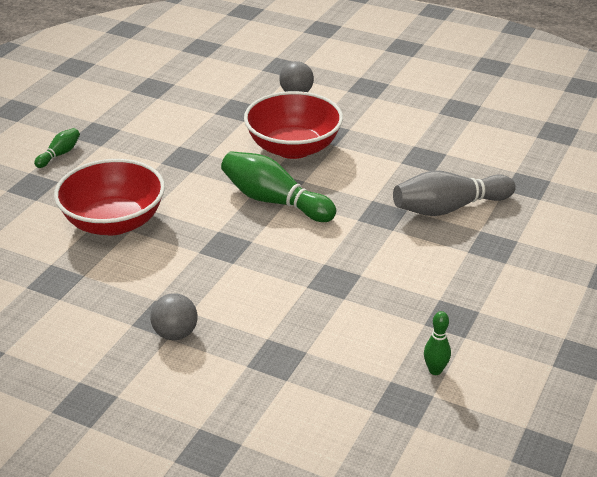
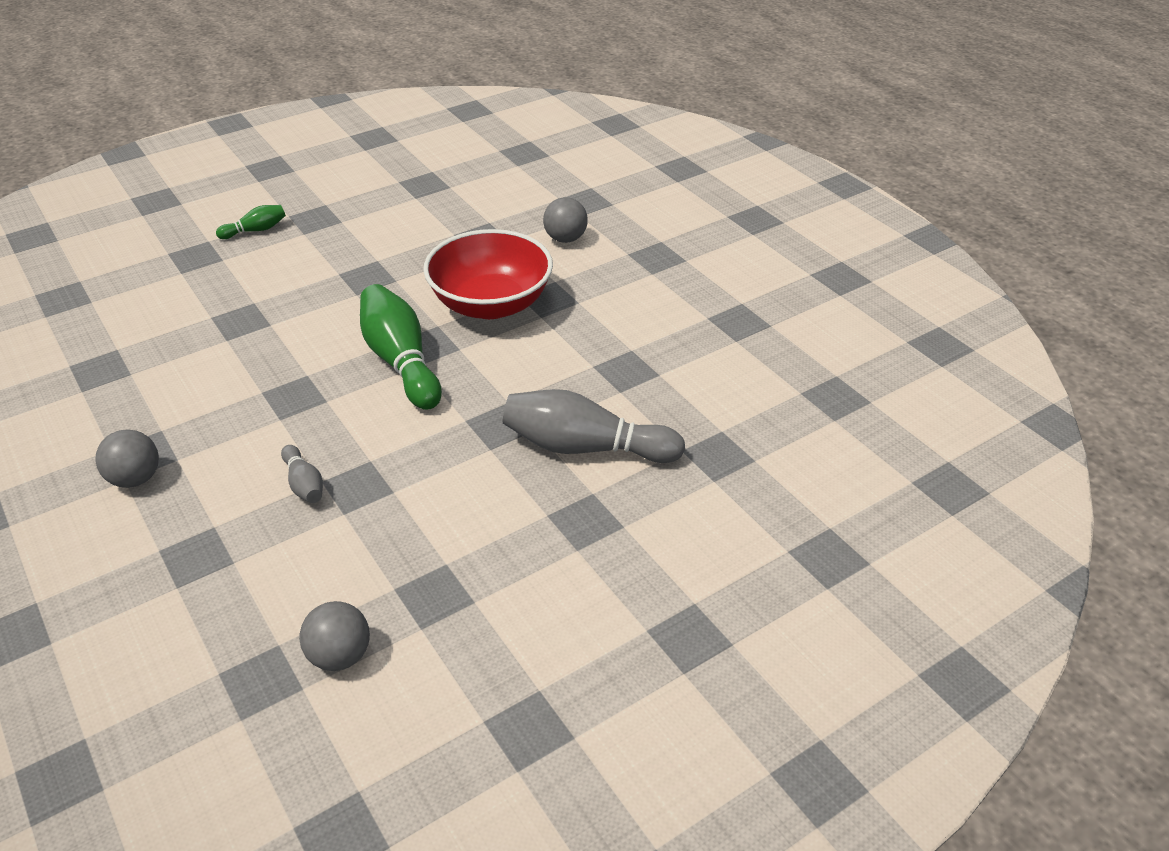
camera: 30 degrees right, 5 degrees up
(114, 222) = (221, 325): red bowl -> none
(298, 292) = (304, 484): none -> grey bowling pin
(435, 370) = (340, 656): green bowling pin -> grey ball

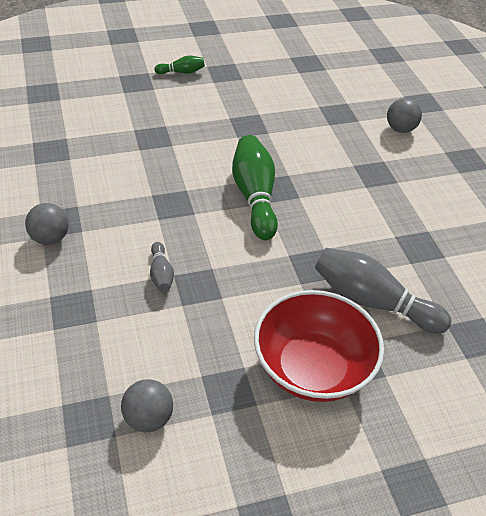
camera: 15 degrees right, 5 degrees up
(491, 304) = (331, 168): red bowl -> red bowl (312, 367)

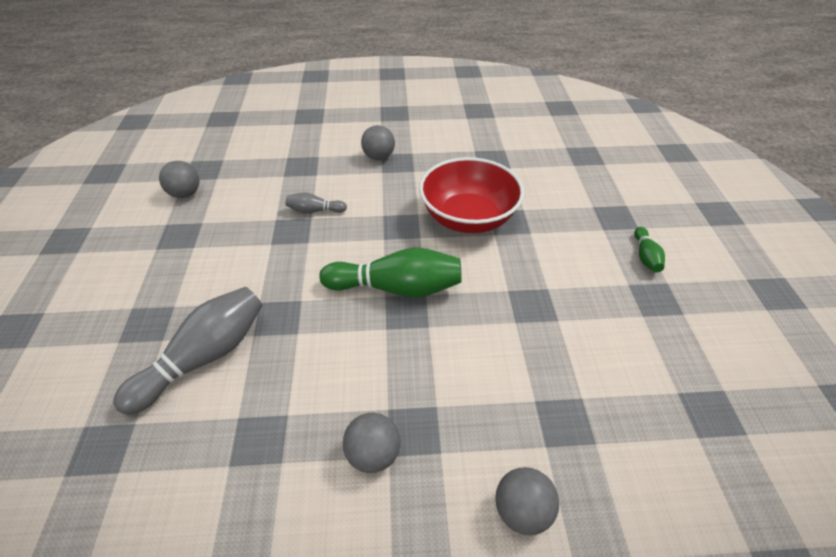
camera: 105 degrees right, 0 degrees up
(312, 367) = (163, 289): red bowl -> red bowl (468, 218)
(400, 189) = (373, 454): none -> grey ball

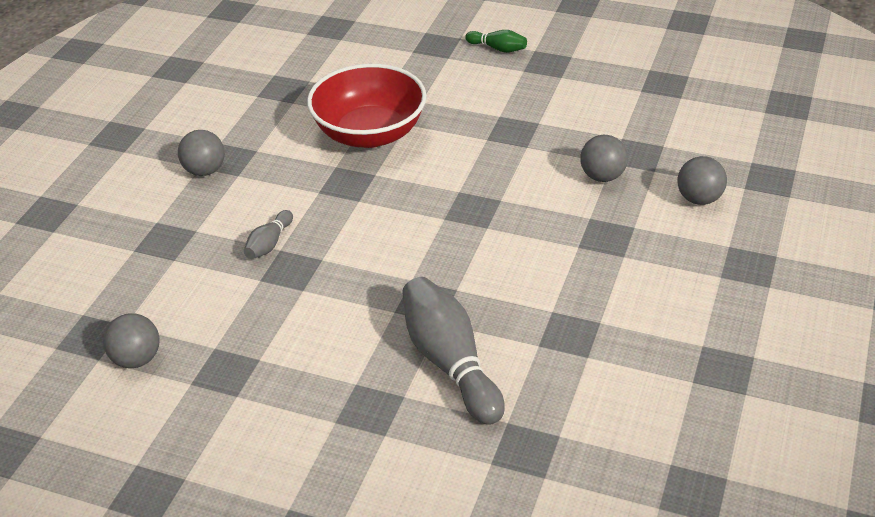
camera: 65 degrees left, 5 degrees down
(373, 454) = (618, 265): grey ball -> grey ball (602, 176)
(397, 288) = (438, 208): green bowling pin -> none

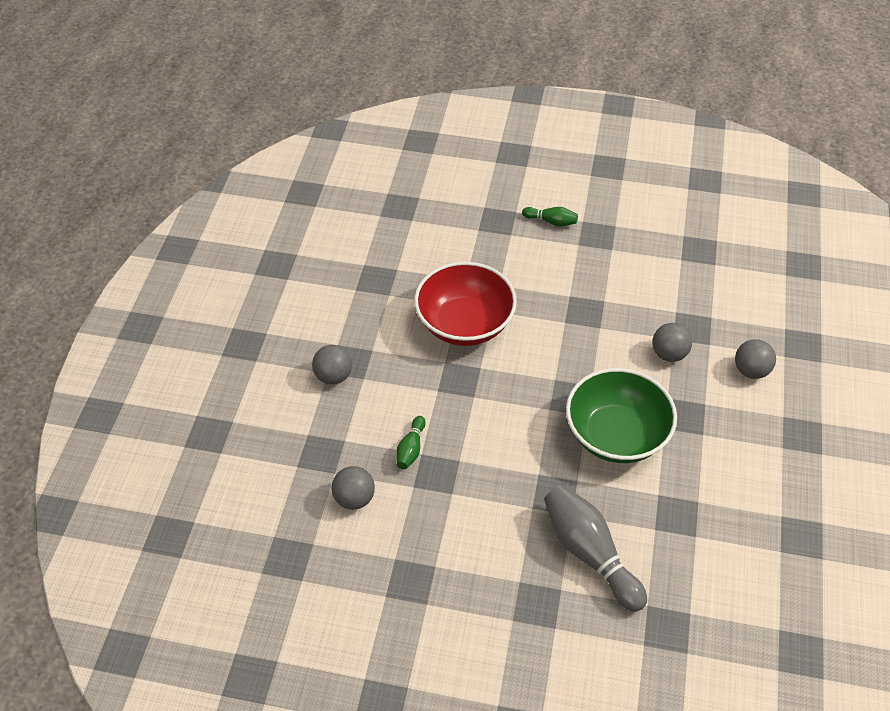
camera: 10 degrees left, 10 degrees up
(136, 359) = (334, 577): grey ball -> grey ball (354, 498)
(269, 244) = (411, 449): grey bowling pin -> green bowling pin
(516, 249) = (616, 435): none -> green bowl

